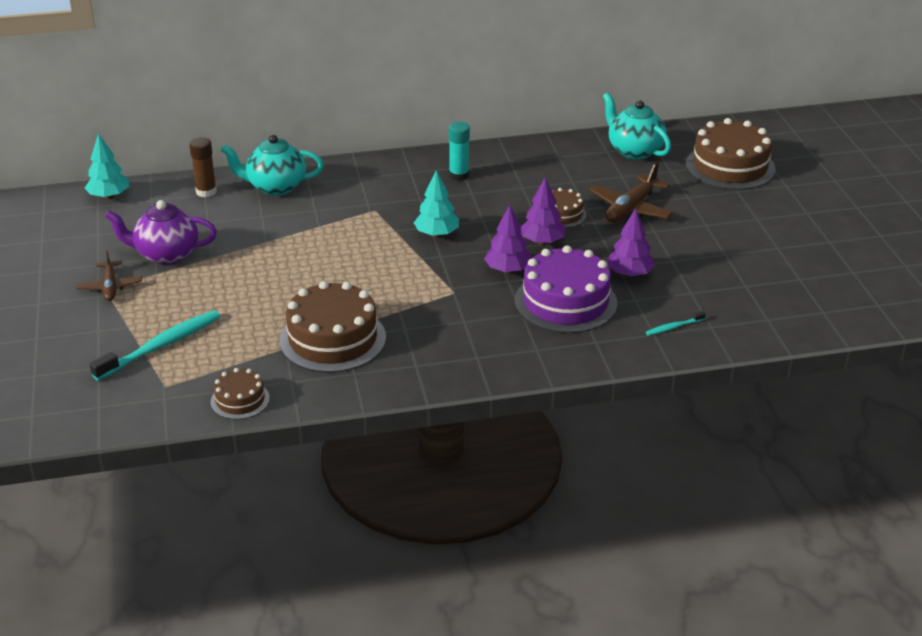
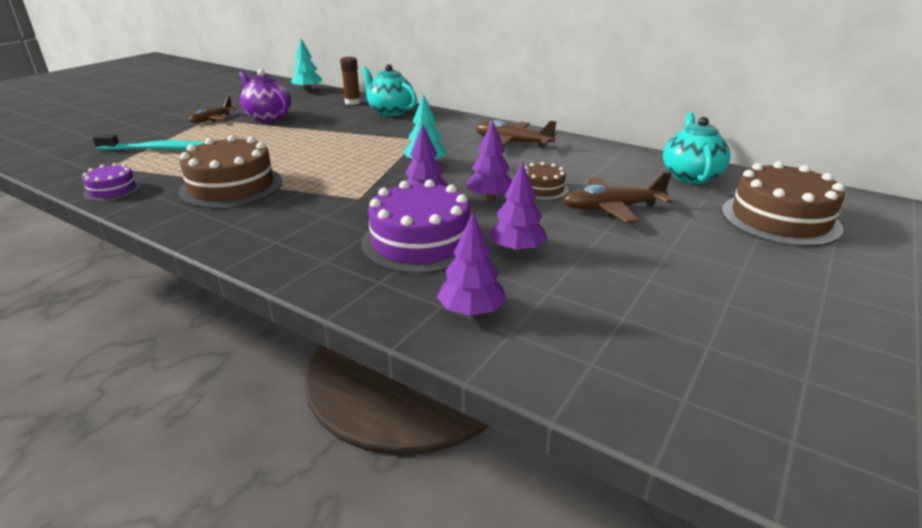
camera: 45 degrees right, 5 degrees down
(240, 400) = (112, 190): brown cake -> purple cake
(459, 175) = (512, 143): turquoise glue stick -> brown plane
(674, 327) = (471, 311): turquoise toothbrush -> purple tree

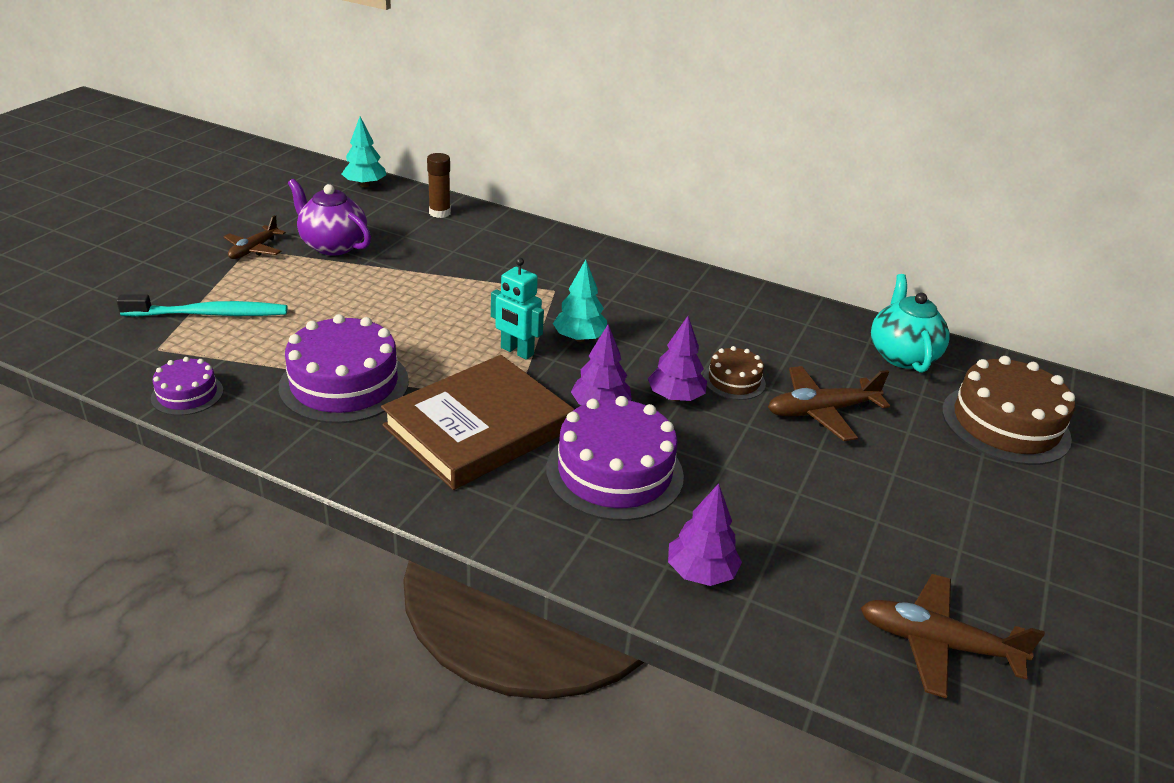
camera: 10 degrees left, 5 degrees up
(231, 186) = (344, 384): brown cake -> purple cake
(321, 212) = (479, 428): none -> brown book
(373, 171) = (517, 351): none -> turquoise robot
(390, 112) = (499, 233): turquoise teapot -> none
(512, 143) = (677, 296): brown plane -> brown plane (936, 644)
(517, 249) = (727, 481): purple tree -> none

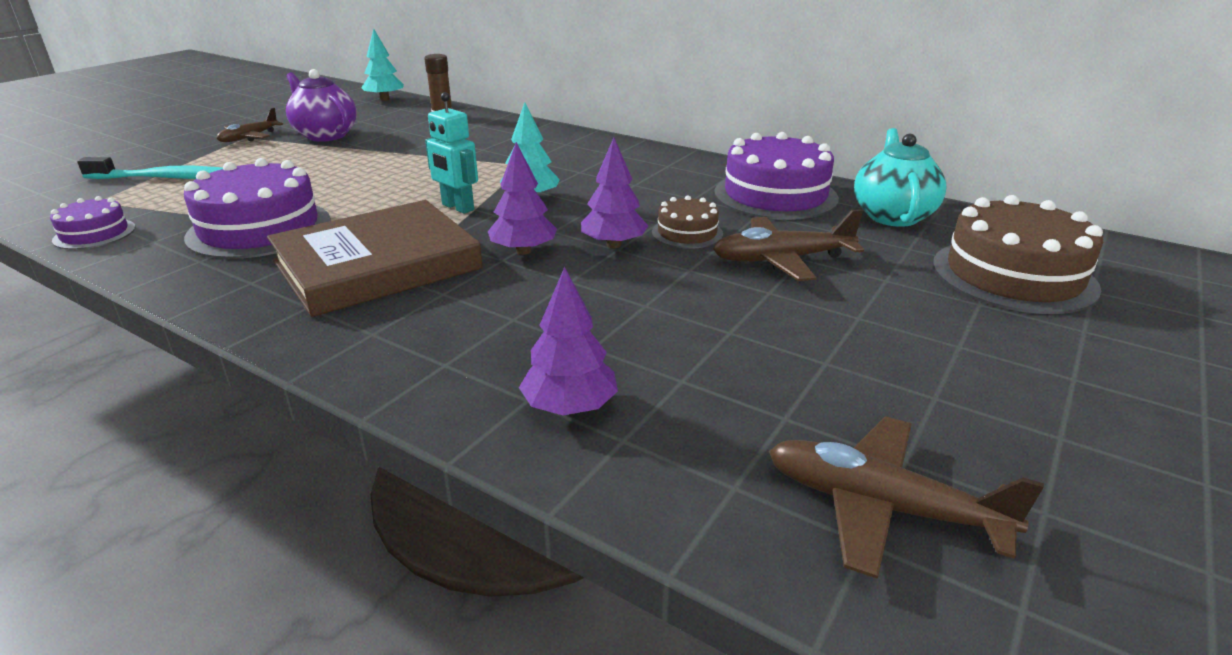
camera: 10 degrees right, 5 degrees down
(614, 472) = (510, 306): purple cake -> purple cake (775, 195)

